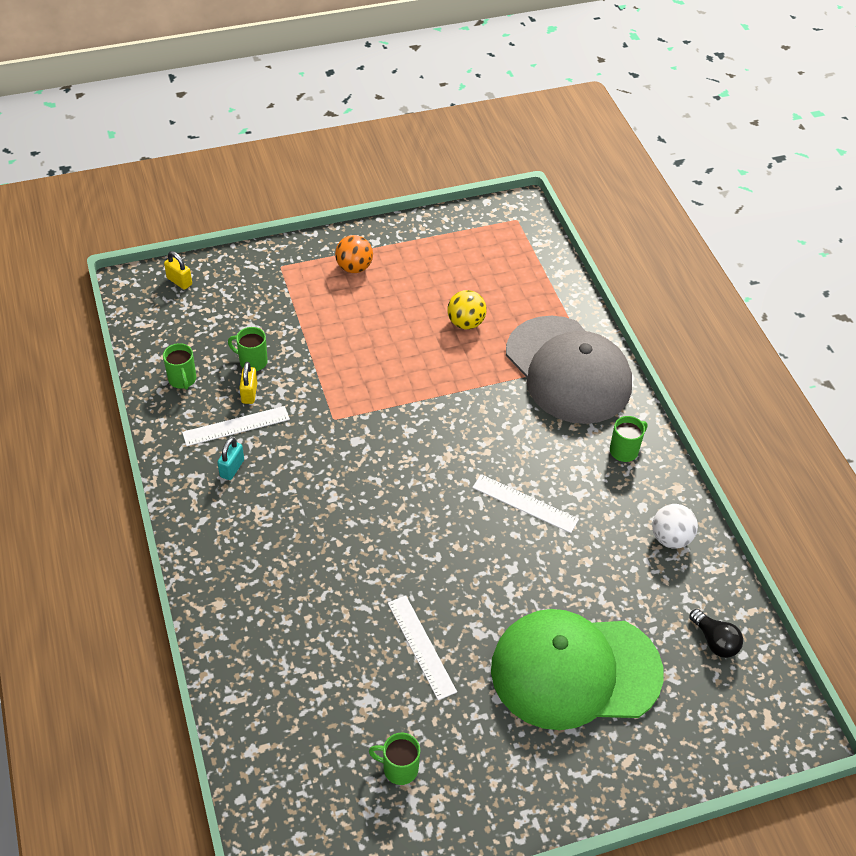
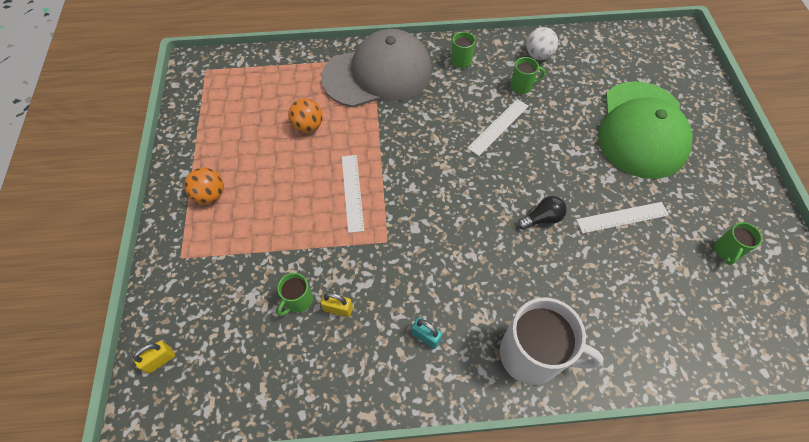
camera: 75 degrees left, 10 degrees up
(182, 380) = (302, 372): green mug -> green mug (522, 86)
(226, 562) = (532, 355): none -> white mug
(236, 426) = (375, 326): white ruler -> white ruler (352, 192)
(465, 323) = (308, 126): yellow ball -> orange ball
(715, 641) = (619, 54): black light bulb -> black light bulb (542, 218)

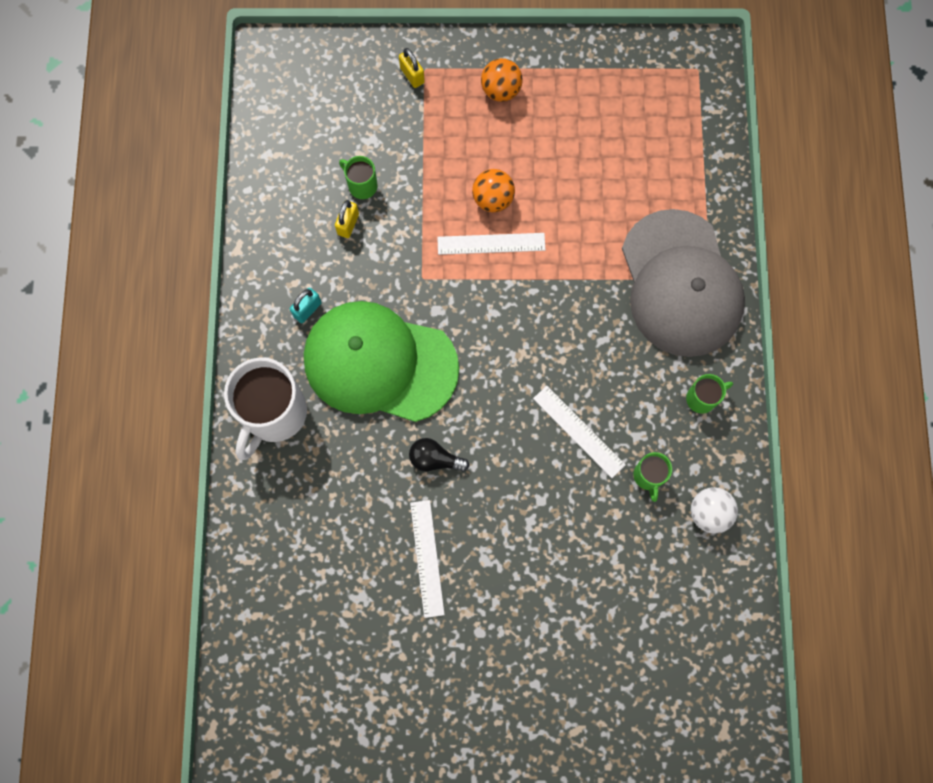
camera: 95 degrees right, 15 degrees up
(160, 360) = (316, 62): yellow padlock -> yellow padlock (412, 75)
(308, 126) = (594, 194): orange ball -> orange ball (493, 199)
(542, 218) = (435, 459): black light bulb -> black light bulb turned 120 degrees clockwise
(642, 129) = (561, 627): green cap -> green cap (380, 363)
(726, 251) = (368, 673): green mug -> none

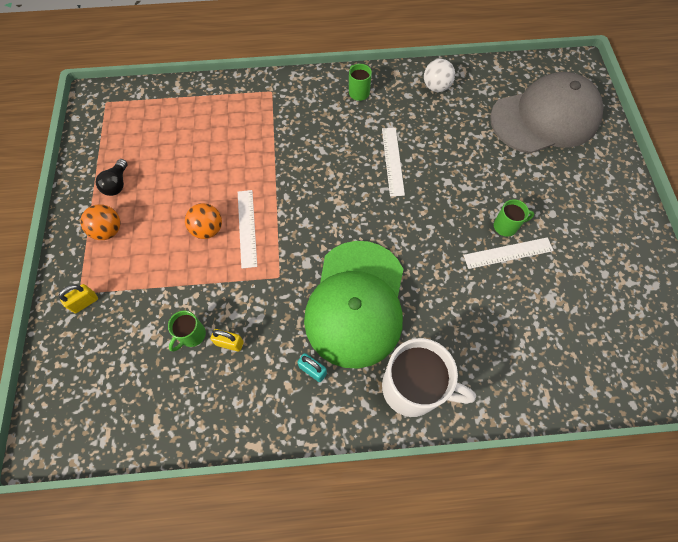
camera: 95 degrees left, 10 degrees down
(435, 459) = (430, 254): black light bulb -> black light bulb (117, 184)
(579, 431) = (392, 161): white ruler -> white ruler turned 45 degrees counterclockwise
(648, 476) = (418, 119): green mug -> green mug (506, 226)
(680, 284) = (276, 106): grey cap -> grey cap (545, 118)

